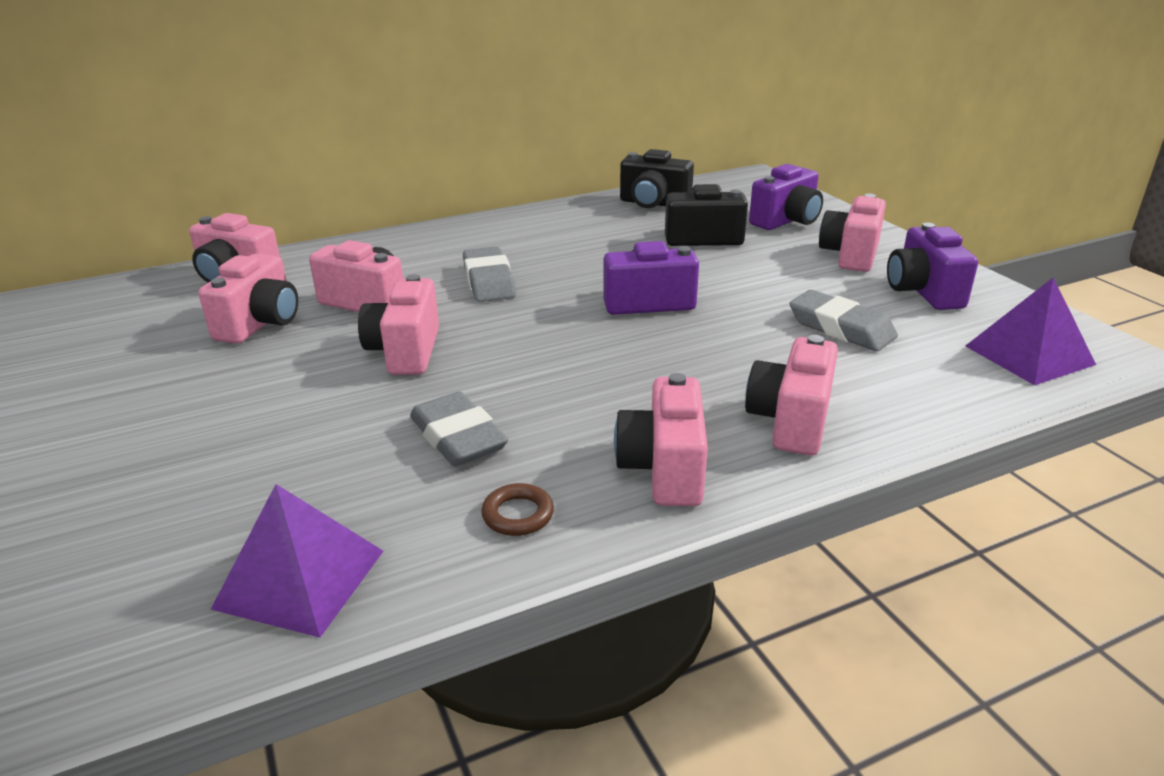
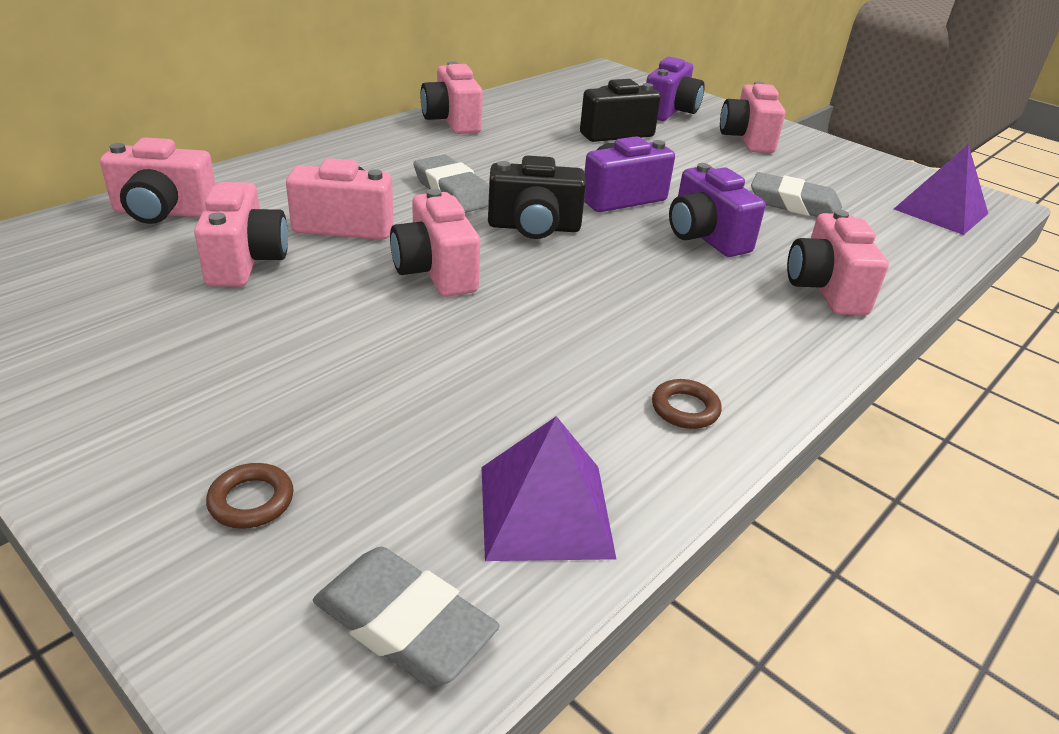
camera: 25 degrees left, 5 degrees up
(87, 516) = (251, 501): none -> brown ring
(458, 437) = (566, 348): grey eraser -> grey eraser (404, 623)
(653, 203) = (540, 101): black camera -> black camera (534, 227)
(664, 469) = (766, 346): pink camera -> pink camera (452, 121)
(923, 292) = (827, 166): purple camera -> purple camera (705, 237)

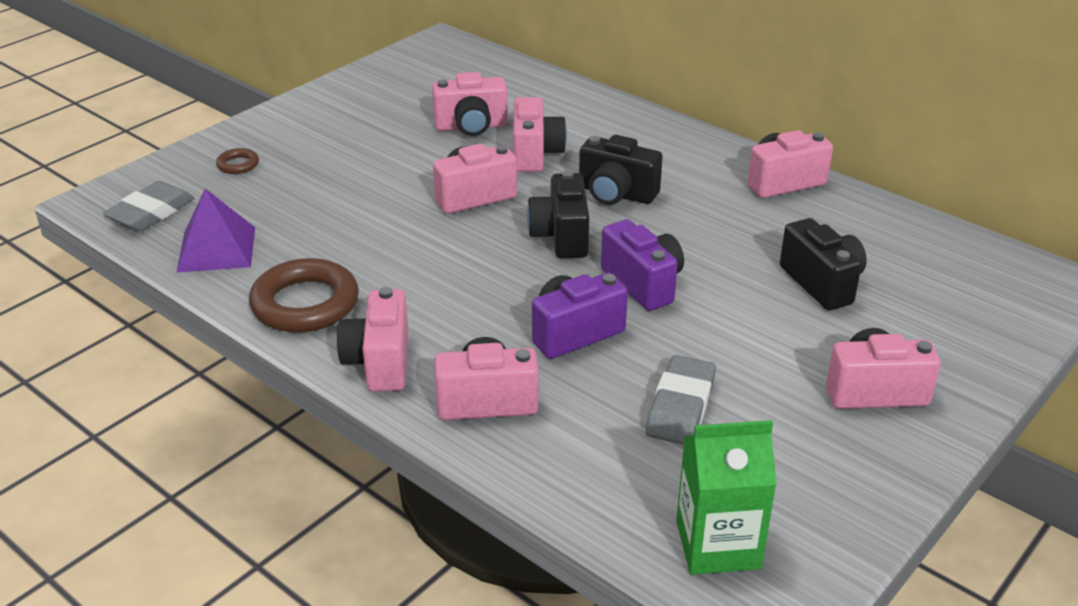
camera: 90 degrees right, 0 degrees up
(163, 212) = (532, 89): pink camera -> pink camera (379, 362)
(453, 191) = (616, 194): grey eraser -> black camera
(670, 111) = (932, 330): purple camera -> none
(685, 409) = (305, 304): brown ring -> brown ring, size x2.18
(941, 211) = (718, 544): purple pyramid -> green carton

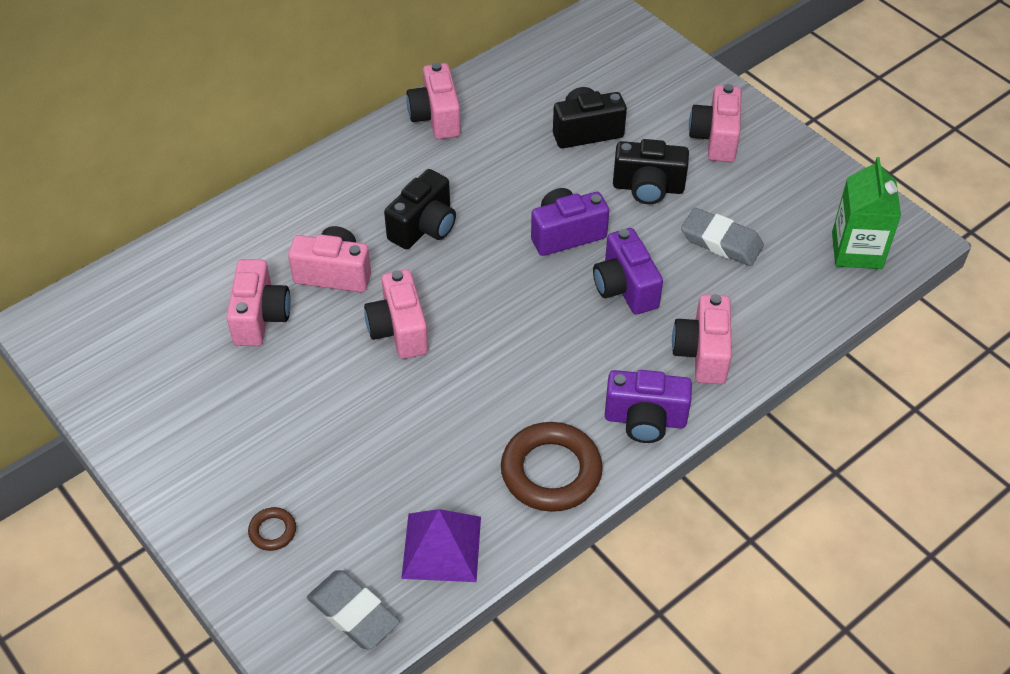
camera: 80 degrees left, 15 degrees up
(379, 362) = (645, 420): pink camera -> purple camera
(561, 236) = (484, 275): black camera -> black camera (648, 188)

